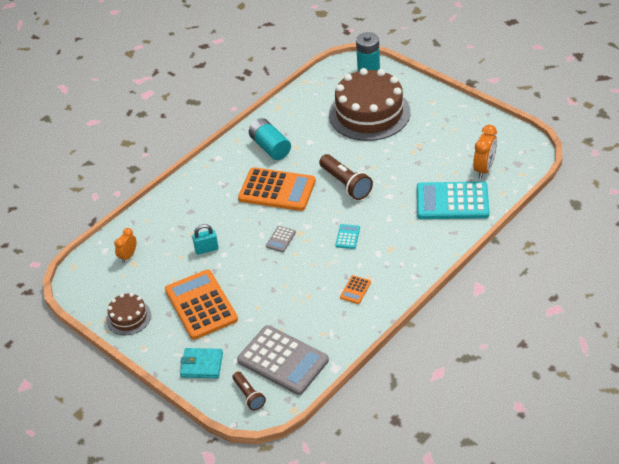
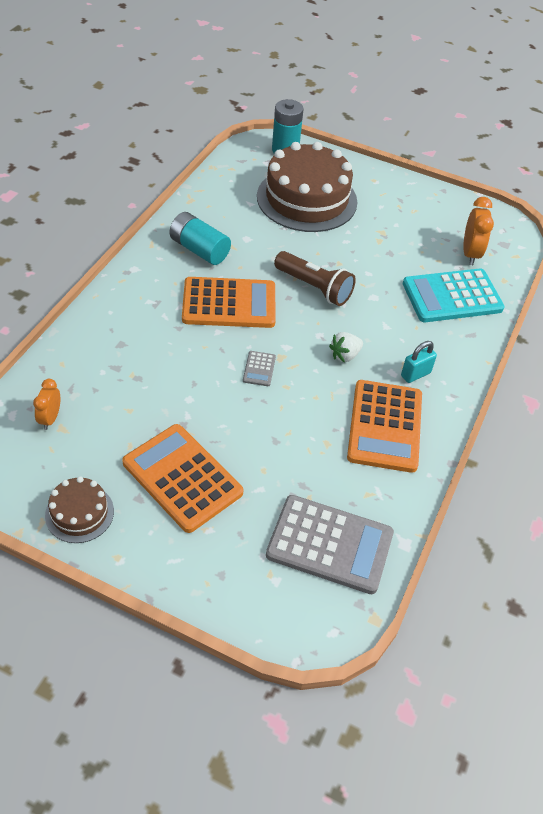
camera: 25 degrees left, 5 degrees up
(202, 365) = (215, 571): turquoise wallet -> none
(206, 249) = (162, 395): turquoise padlock -> turquoise padlock (415, 374)
(249, 395) = (302, 608): brown flashlight -> none
(347, 237) = (345, 355): turquoise calculator -> white strawberry
(355, 290) = (385, 426): orange calculator -> orange calculator, size x2.38

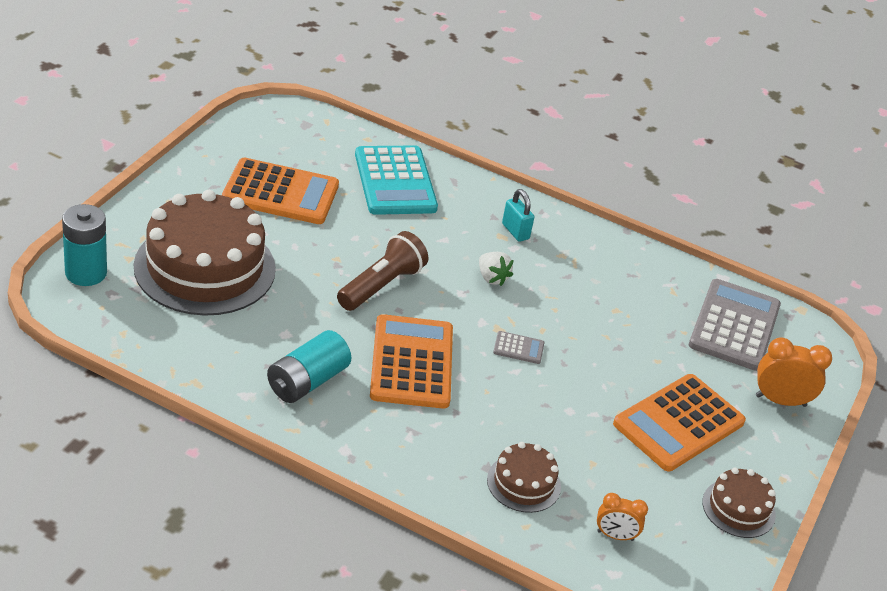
camera: 90 degrees left, 10 degrees down
(105, 364) = (523, 483): none -> brown cake
(385, 426) = (588, 266): orange calculator -> orange calculator (280, 193)
(470, 254) = (322, 153): orange clock -> orange clock (780, 401)

